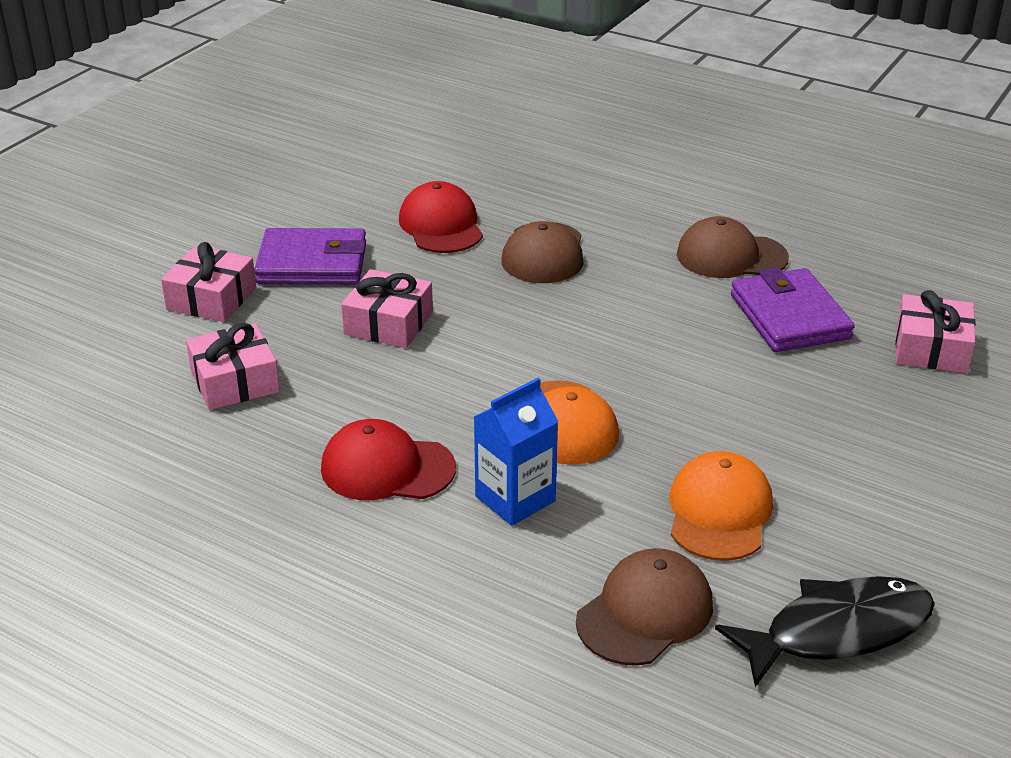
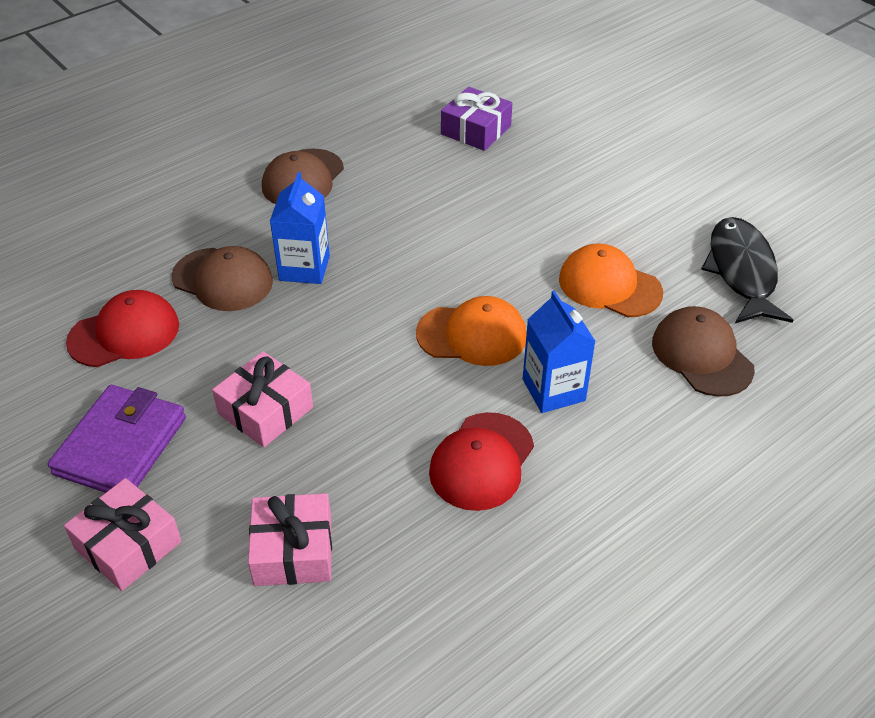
camera: 70 degrees left, 10 degrees up
(441, 225) = (124, 333): red cap -> red cap turned 150 degrees clockwise
(593, 294) = (304, 268): none -> blue carton
(789, 317) = (401, 177): purple wallet -> none
(931, 348) = (476, 130): pink gift -> purple gift

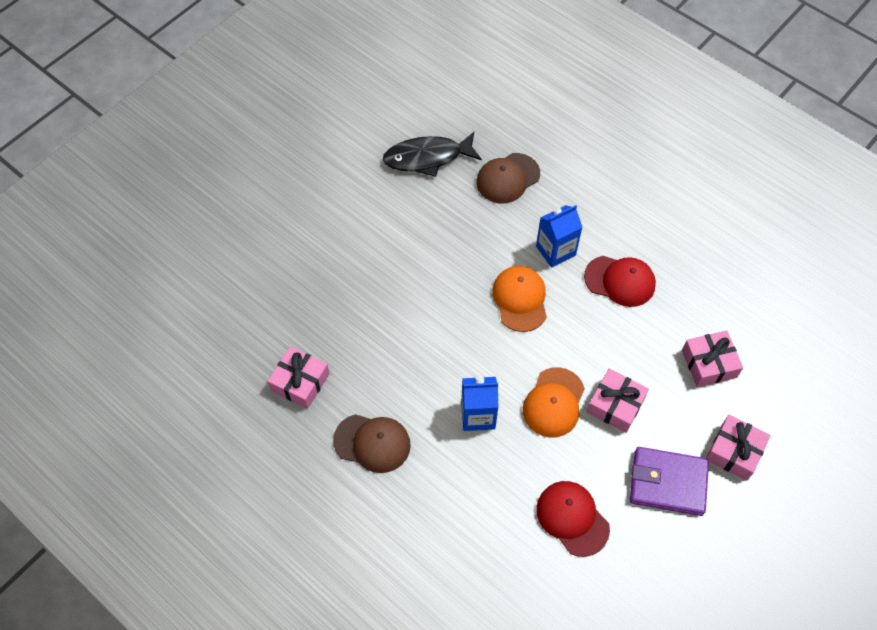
camera: 100 degrees left, 15 degrees up
(222, 280) = (502, 468): brown cap -> none
(400, 134) = (300, 382): none -> pink gift
(476, 130) = (288, 328): purple gift -> none
(609, 286) = (456, 227): orange cap -> orange cap (553, 402)

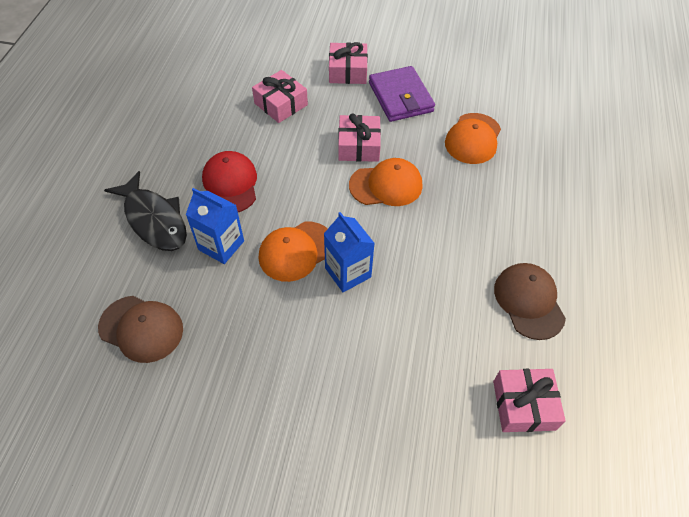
camera: 120 degrees left, 5 degrees down
(427, 158) = (143, 434): black fish -> black fish (154, 219)
(478, 415) = (438, 232): blue carton -> blue carton (348, 272)
(572, 518) = (473, 138): red cap -> orange cap

